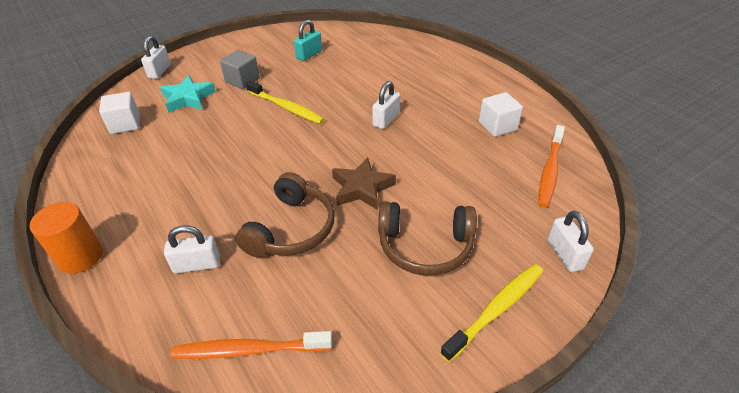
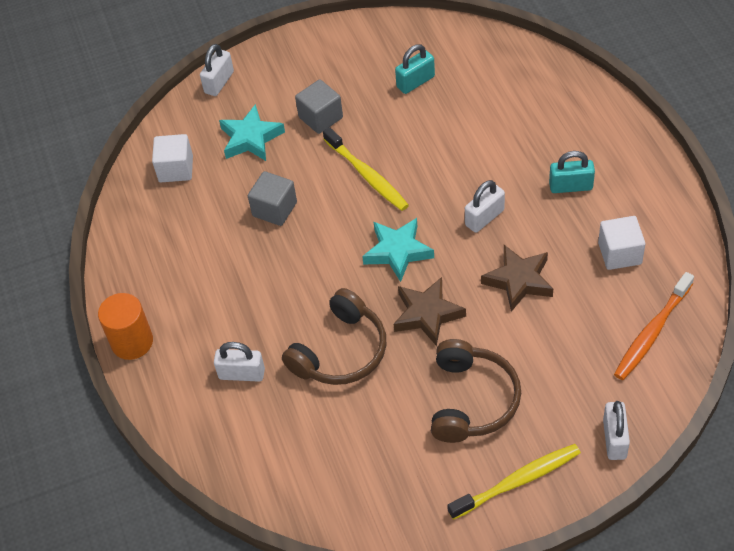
camera: 20 degrees right, 10 degrees up
(213, 138) = (274, 209): none -> grey cube
(249, 350) = (279, 470): orange toothbrush -> none
(324, 150) = (398, 252): none -> turquoise star
(425, 247) = (472, 400): brown headphones -> brown headphones turned 105 degrees counterclockwise
(429, 154) = (519, 280): none -> brown star
(442, 94) = (570, 186): none -> turquoise padlock

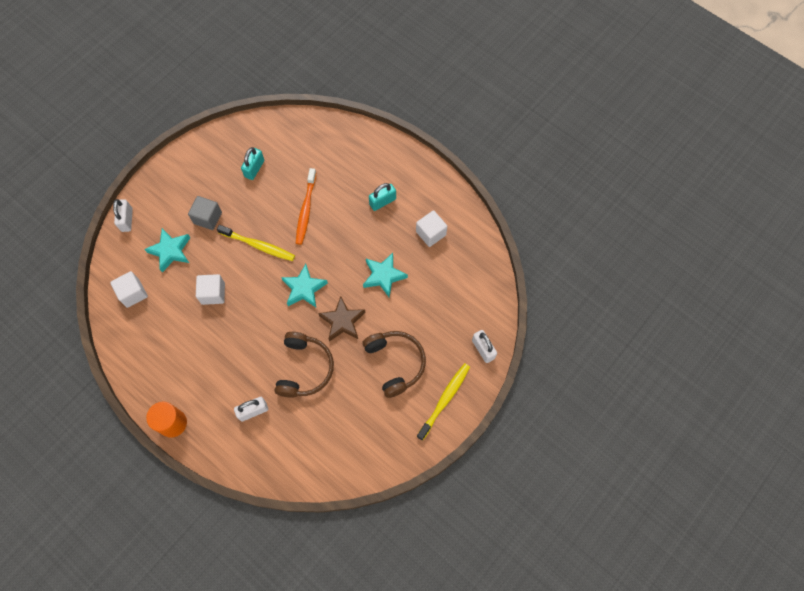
camera: 35 degrees left, 15 degrees up
(274, 209) = (213, 293): grey cube -> white cube
(484, 217) = (343, 244): white padlock -> none
(519, 280) = (383, 276): brown star -> turquoise star
(652, 332) = (471, 275): orange toothbrush -> orange toothbrush (306, 210)

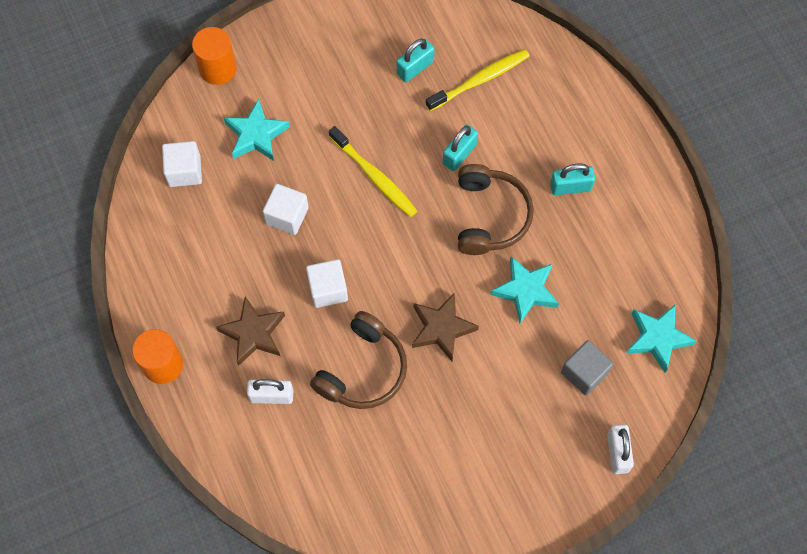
camera: 25 degrees right, 0 degrees up
(127, 220) = (218, 69): white padlock -> orange cylinder
(208, 218) = (324, 110): grey cube -> grey cube (584, 373)
(224, 377) = (253, 333): none -> brown star
(304, 288) = (410, 261): turquoise star -> turquoise star (657, 338)
(306, 210) = (459, 154): orange toothbrush -> turquoise padlock
(395, 363) = (488, 417): brown headphones -> brown headphones (490, 216)
(431, 233) = (618, 260): white cube -> white cube (328, 289)
(445, 400) = (533, 497): yellow toothbrush -> yellow toothbrush (480, 80)

